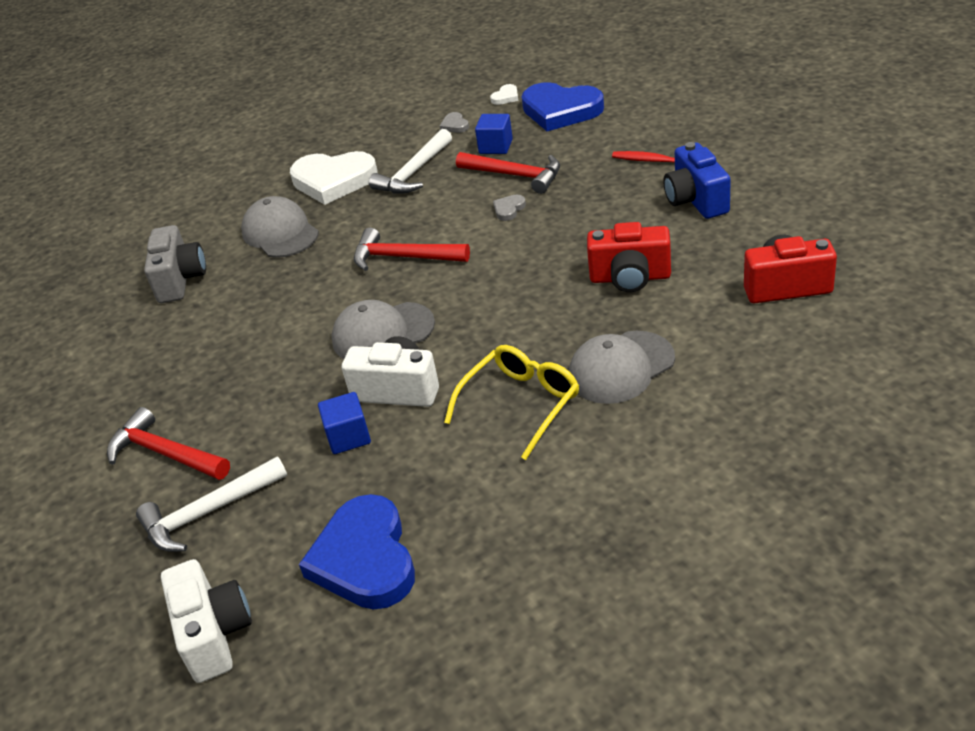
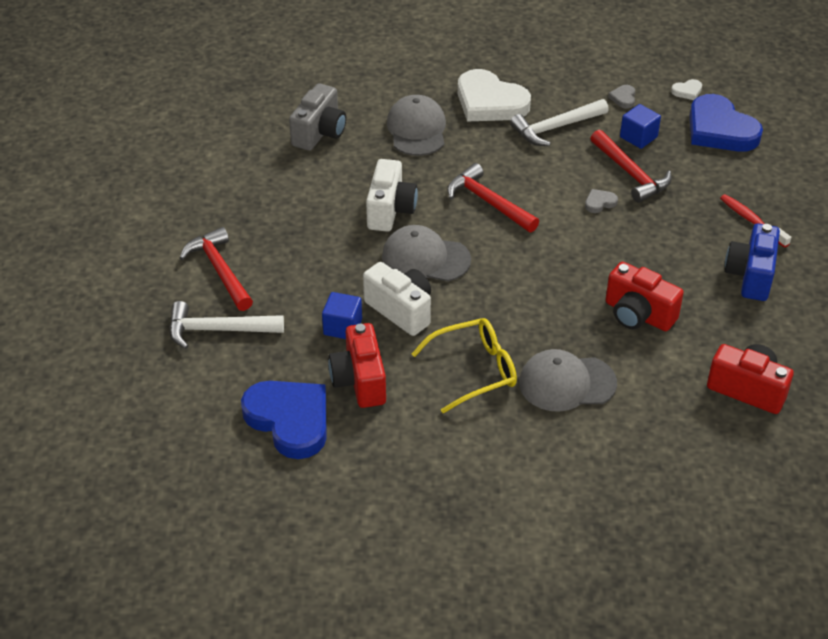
camera: 25 degrees right, 5 degrees up
(214, 634) = (168, 415): white camera -> white camera (390, 210)
(365, 559) = (289, 420): blue heart -> blue heart turned 120 degrees clockwise
(410, 477) = (359, 381): none -> red camera

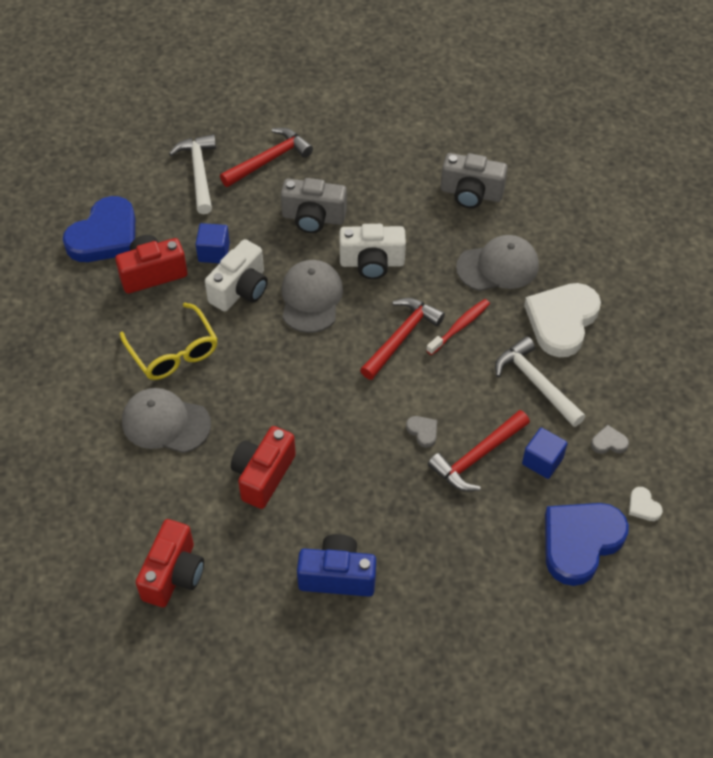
camera: 80 degrees right, 10 degrees up
(317, 245) = (313, 218): none -> grey camera
(567, 383) = (165, 423): grey cap -> grey cap turned 60 degrees counterclockwise
(752, 221) = (426, 577): red toothbrush -> red toothbrush (460, 326)

